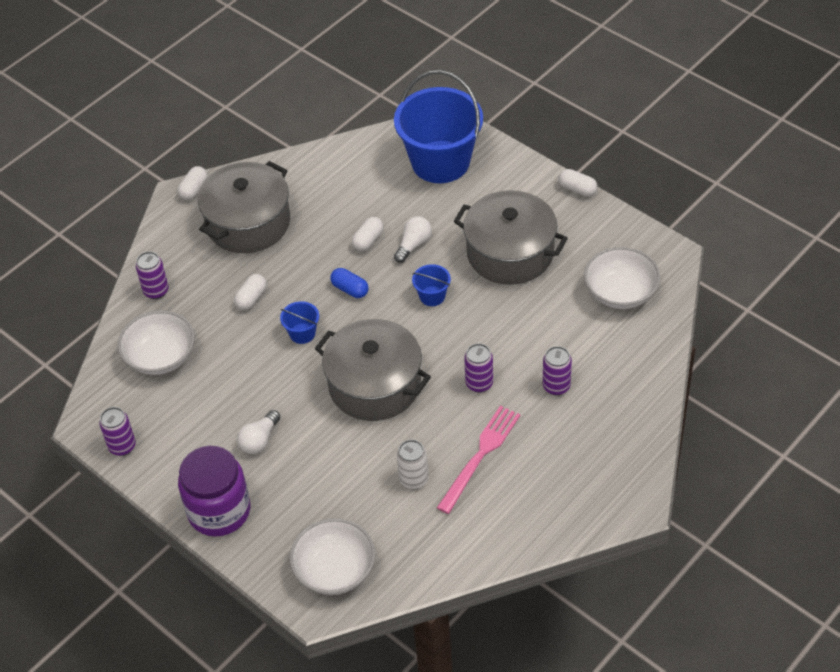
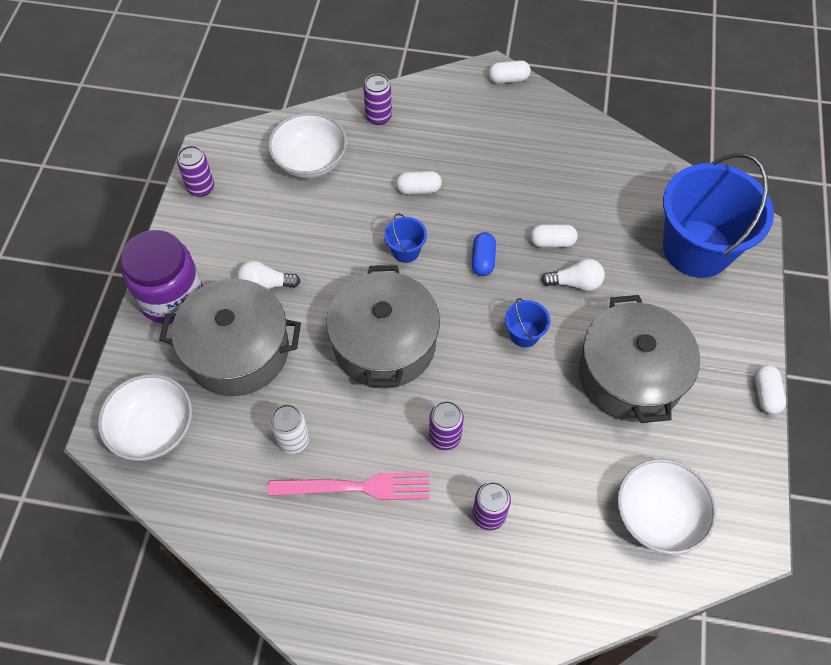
camera: 55 degrees right, 10 degrees up
(248, 223) = (501, 138): grey pot -> grey pot (238, 351)

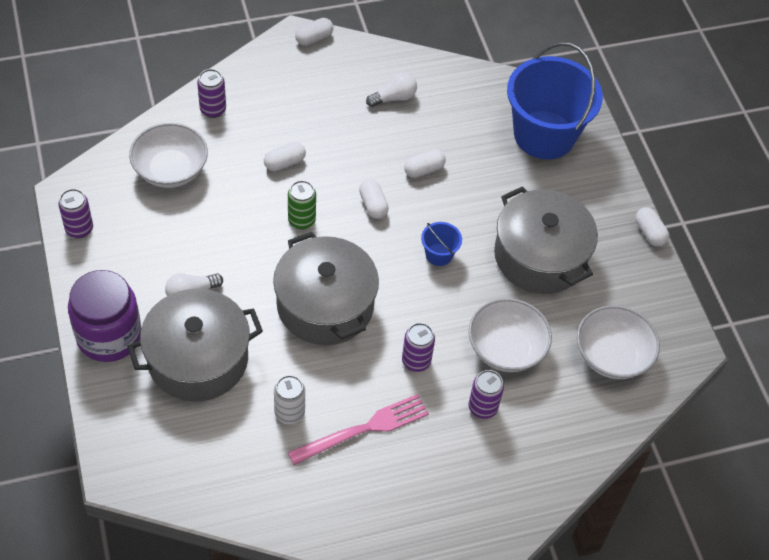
camera: 30 degrees left, 5 degrees down
(153, 429) = (159, 452): white bowl -> white bowl (506, 348)
(405, 251) = (301, 220): blue bucket -> green can
(483, 260) = (373, 205): blue capsule -> white capsule
(575, 283) = (460, 197): white light bulb -> white light bulb (394, 98)

